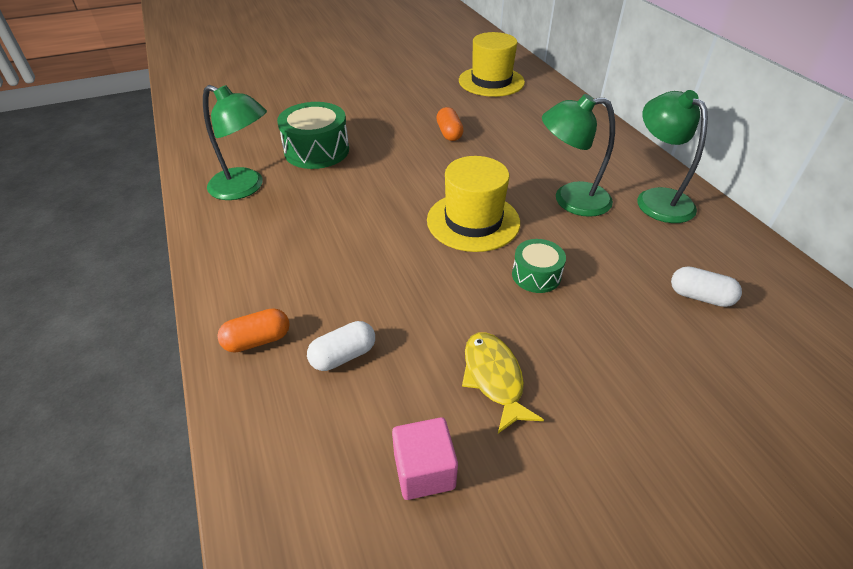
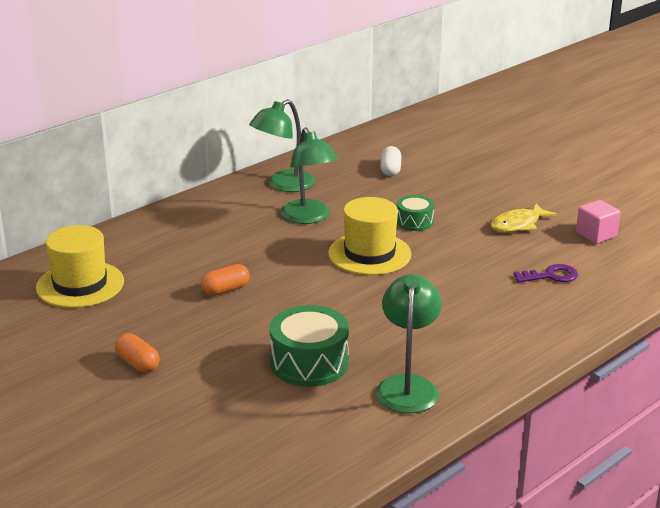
camera: 110 degrees left, 15 degrees down
(257, 340) = (571, 311): orange capsule -> orange capsule (138, 363)
(343, 356) = (551, 276): white capsule -> purple key

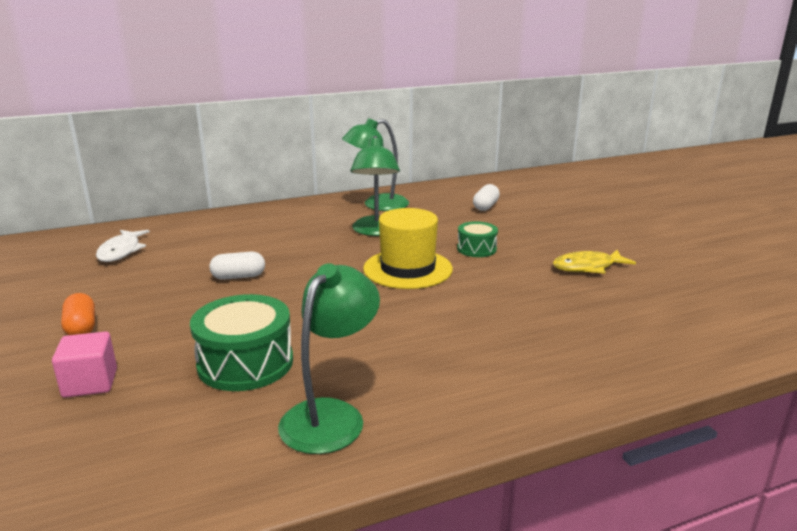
camera: 20 degrees right, 5 degrees down
(80, 284) = (121, 251): yellow hat -> white fish
(225, 290) = (238, 277): orange capsule -> white capsule
(551, 276) = (598, 323): purple key -> none
(596, 234) = (676, 290): pink cube -> pink cube (90, 383)

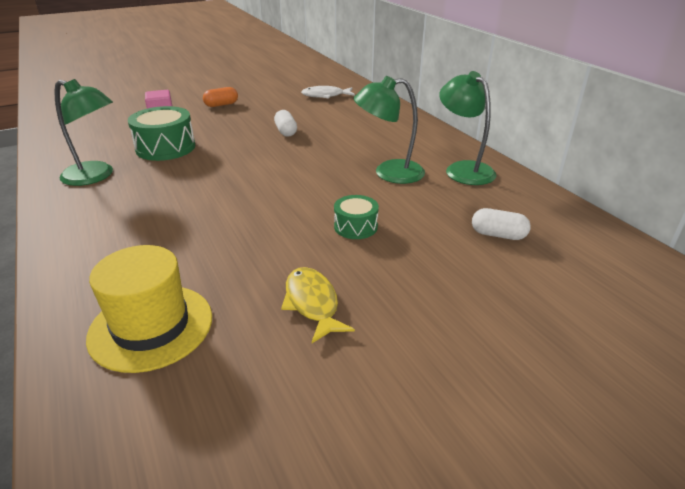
camera: 85 degrees right, 10 degrees up
(407, 269) = (302, 191): yellow hat -> yellow hat (151, 326)

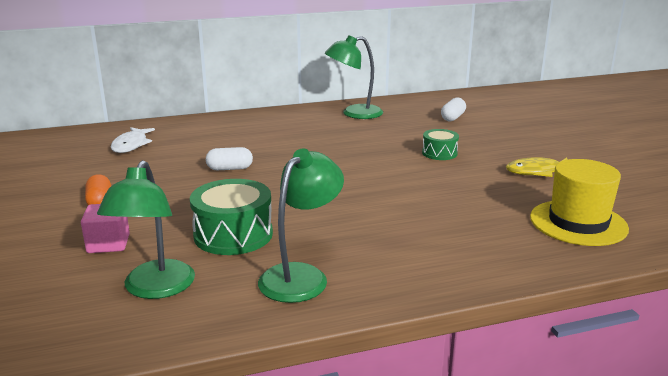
camera: 80 degrees left, 10 degrees down
(389, 173) = (351, 136): green lamp -> green lamp (155, 289)

